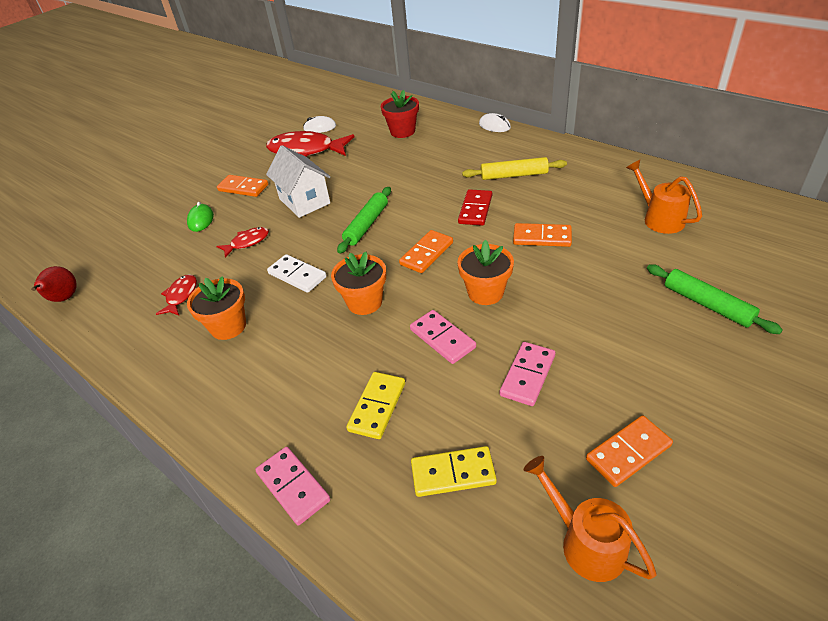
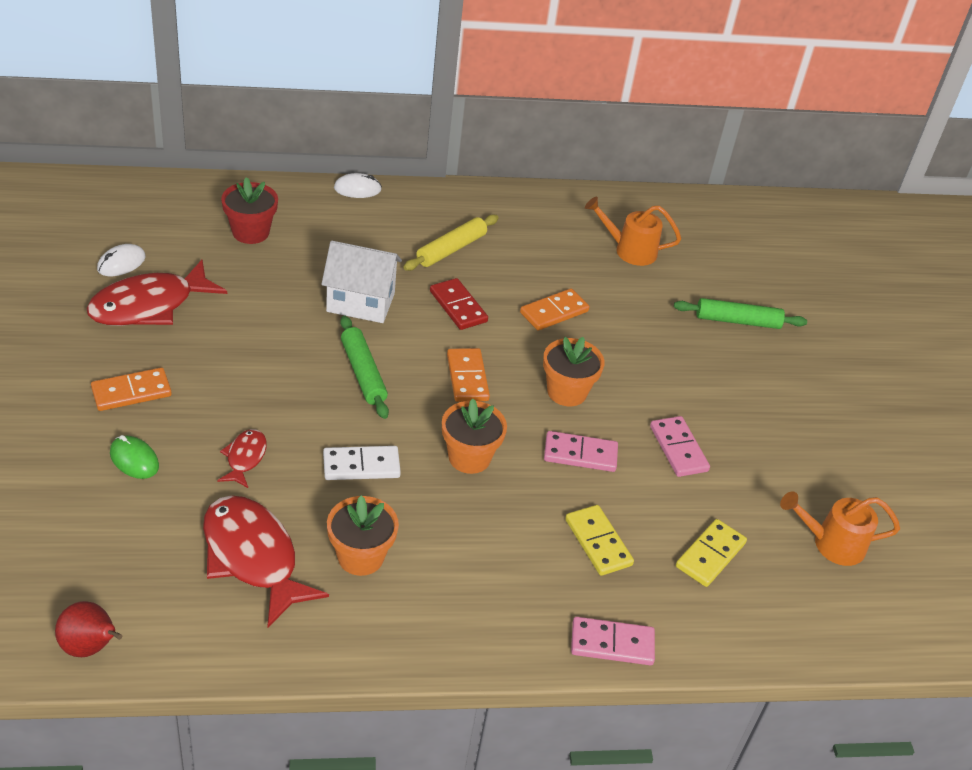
camera: 55 degrees left, 0 degrees up
(181, 296) = (253, 557): red fish -> red fish, size x2.01
(304, 201) = (246, 375): white house -> white house (360, 302)
(628, 452) = (797, 468): orange domino -> none

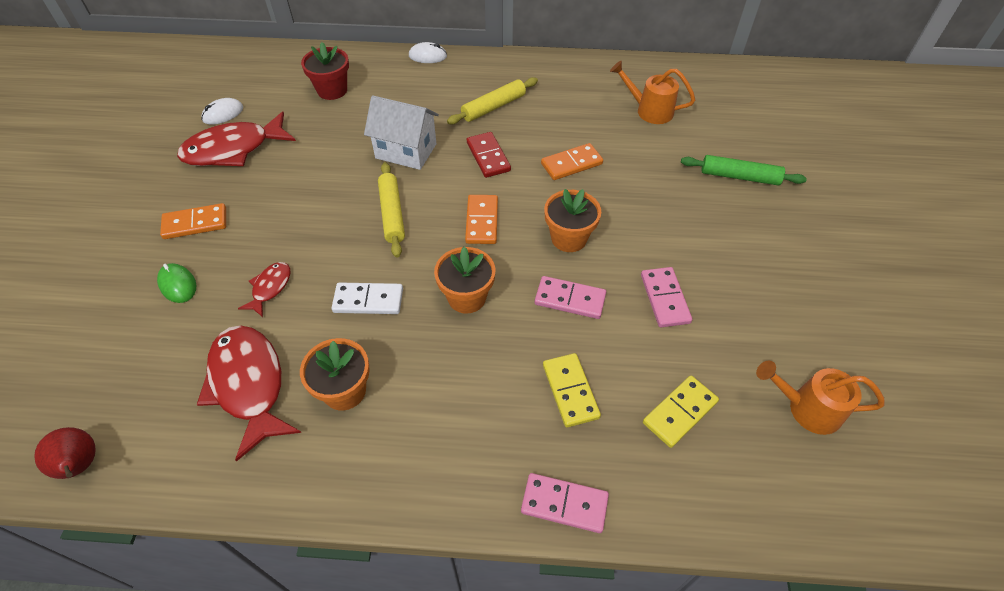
camera: 15 degrees right, 10 degrees up
(363, 373) = (392, 214): green rolling pin -> yellow rolling pin

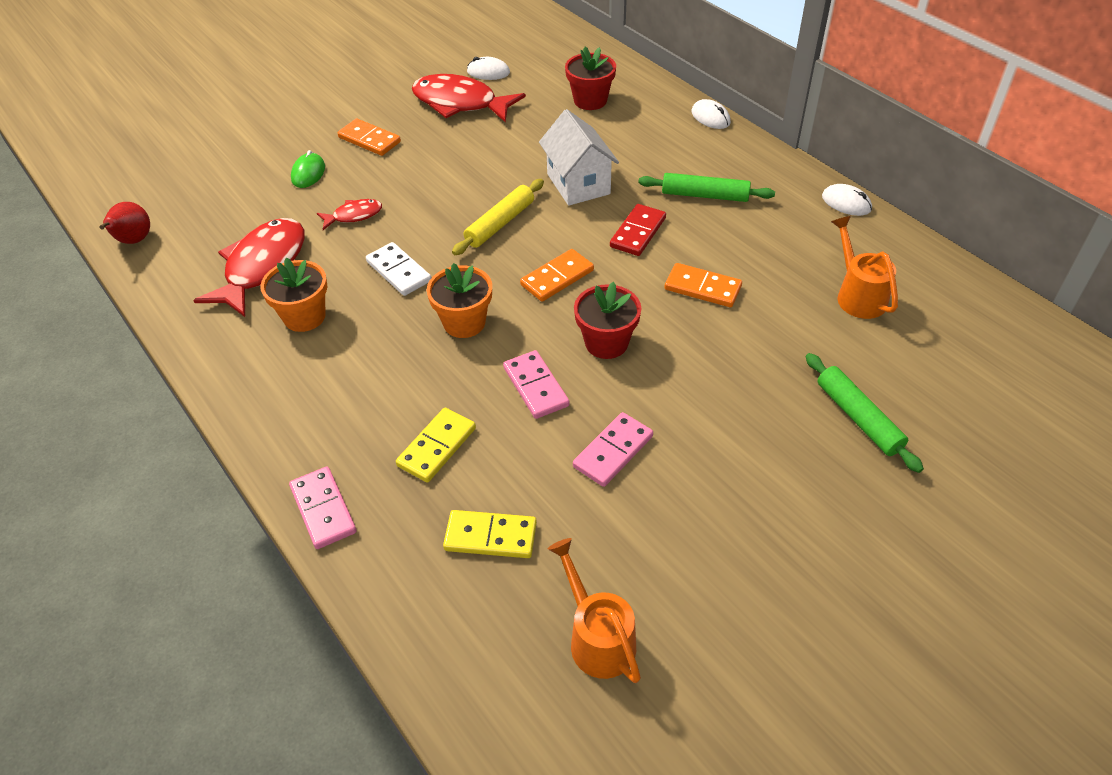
camera: 50 degrees right, 5 degrees down
(493, 107) = (705, 195): yellow rolling pin -> green rolling pin
(569, 238) = (606, 343): orange flower pot -> red flower pot
(573, 62) = (846, 203): none -> white mouse

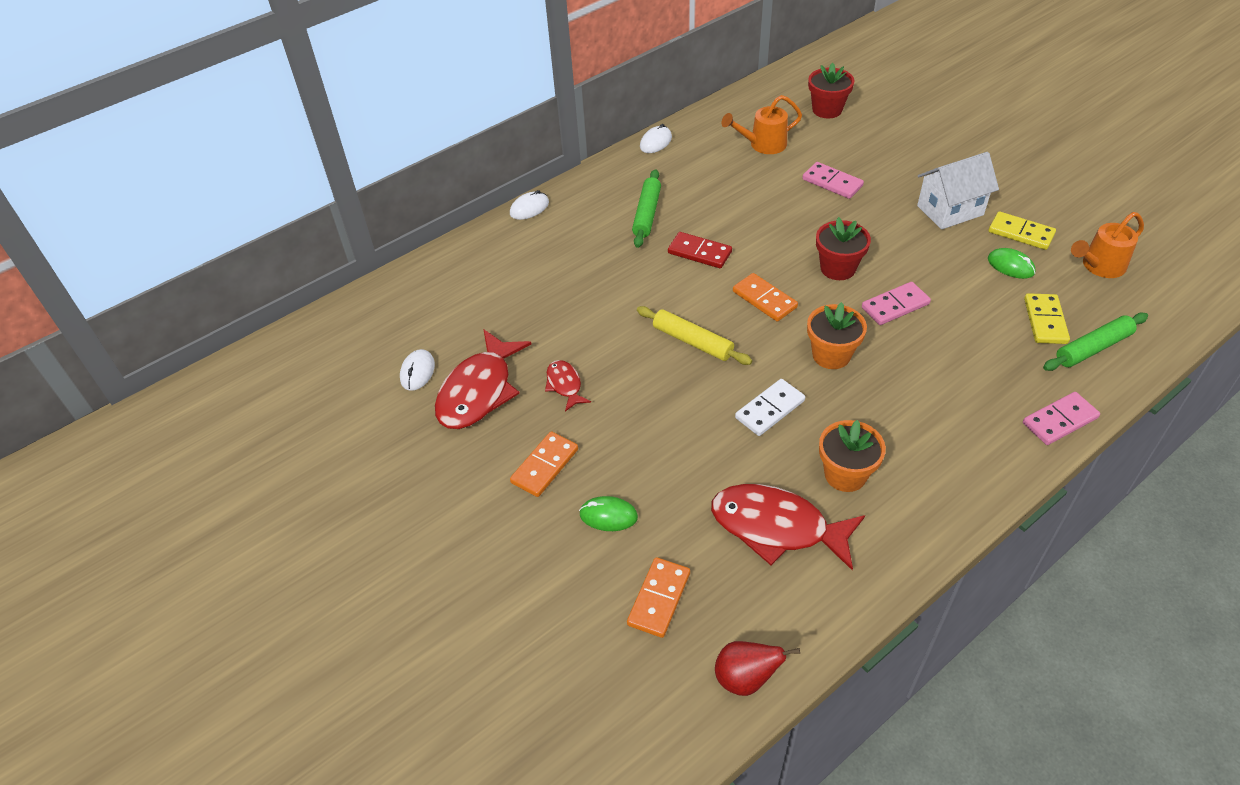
camera: 90 degrees left, 0 degrees up
(354, 215) = (685, 459): red fish -> red fish (565, 385)
(437, 447) = (974, 358): yellow domino -> yellow domino (1021, 233)
(578, 184) = (630, 291): white house -> white house (950, 210)
(590, 100) = (489, 287): red flower pot -> red flower pot (827, 110)
(603, 522) = (1010, 266): none -> green mouse
(613, 451) = (947, 262): pink domino -> pink domino (832, 183)
(702, 288) = (765, 217): orange domino -> orange domino (659, 599)
(858, 418) = (882, 153): green rolling pin -> green rolling pin (1093, 348)

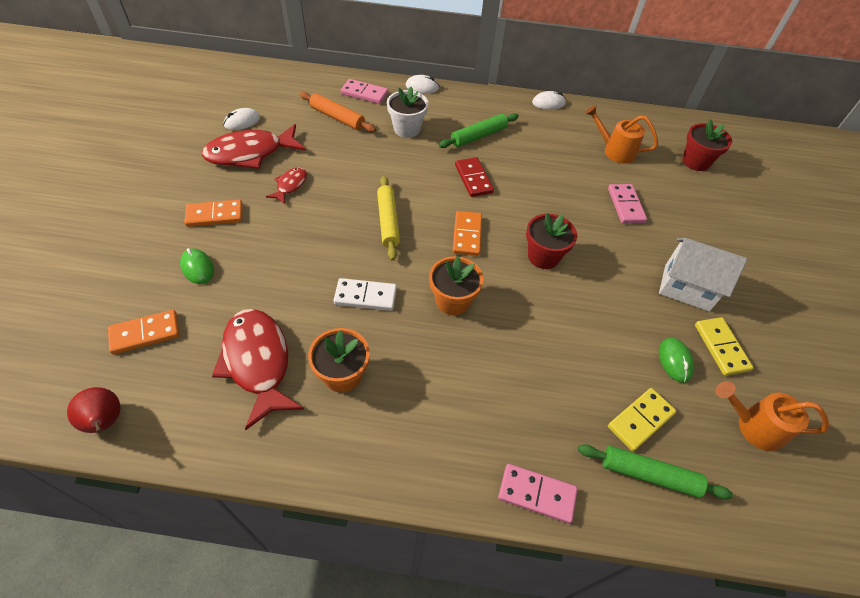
camera: 40 degrees right, 5 degrees up
(501, 295) = (337, 117): none -> orange rolling pin
(579, 255) = (407, 129): none -> white flower pot
(895, 306) = (543, 311): pink domino -> pink domino (364, 93)

